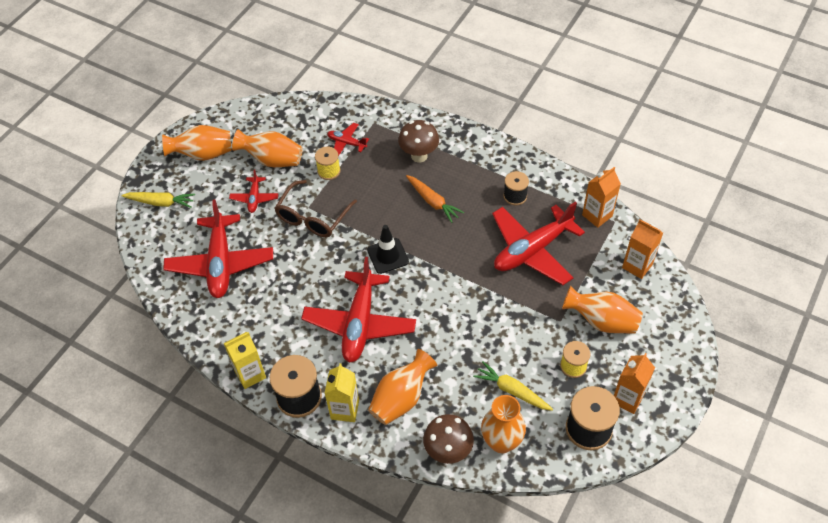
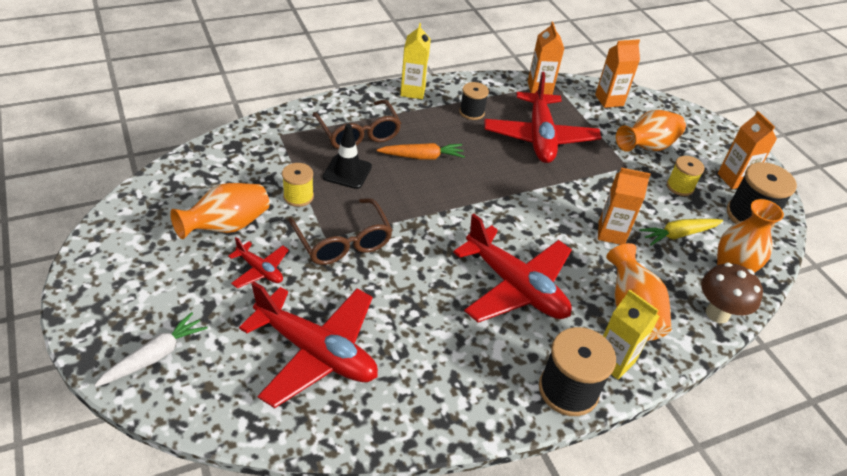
camera: 60 degrees left, 10 degrees down
(161, 202) = (154, 356): yellow carrot -> white carrot
(203, 154) = (137, 275): orange vase -> none
(250, 374) = (501, 416): yellow carton -> yellow carton (413, 91)
(346, 143) = (280, 165): red plane -> none
(388, 256) = (453, 220): black traffic cone -> black traffic cone (347, 172)
(419, 156) = (358, 133): brown mushroom -> brown glasses
(468, 348) = (611, 233): none -> orange carton

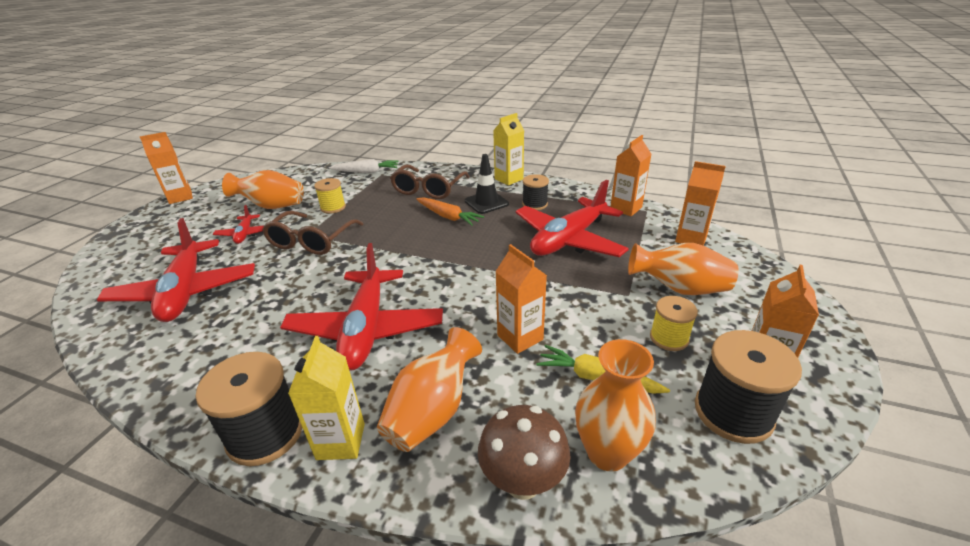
camera: 50 degrees right, 10 degrees down
(78, 271) = (180, 197): none -> orange carton
(154, 356) = (129, 249): white carrot -> white carrot (366, 172)
(347, 172) = (384, 206): black traffic cone -> black traffic cone (486, 202)

